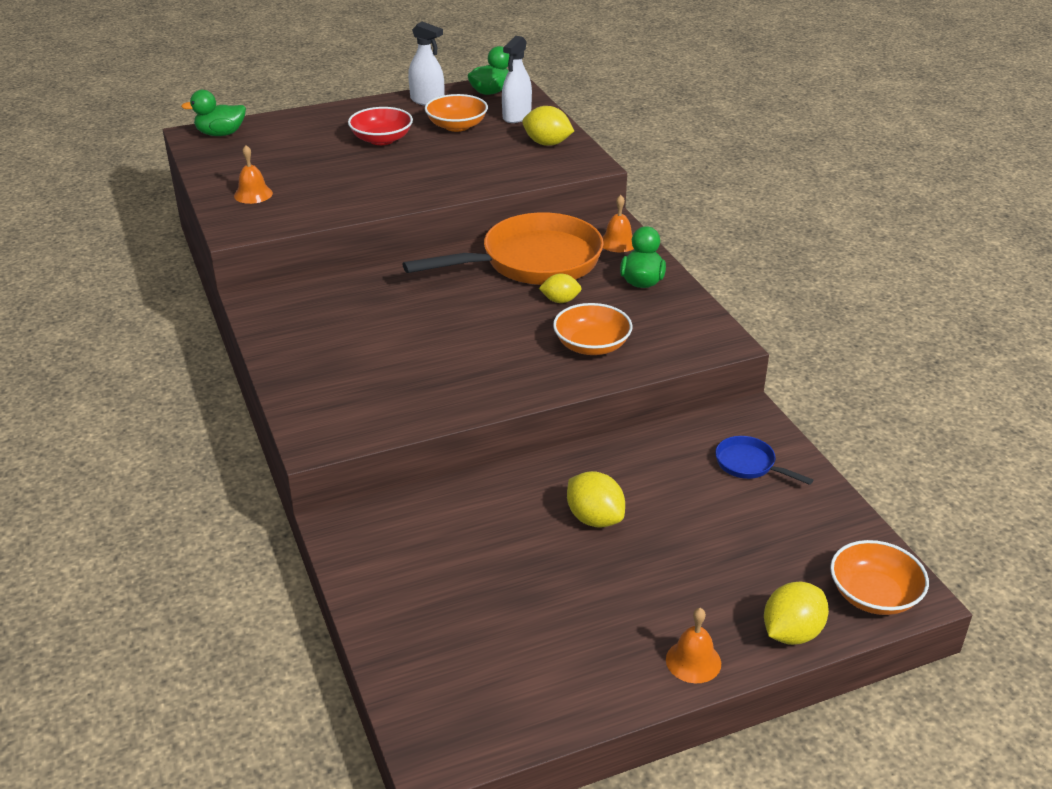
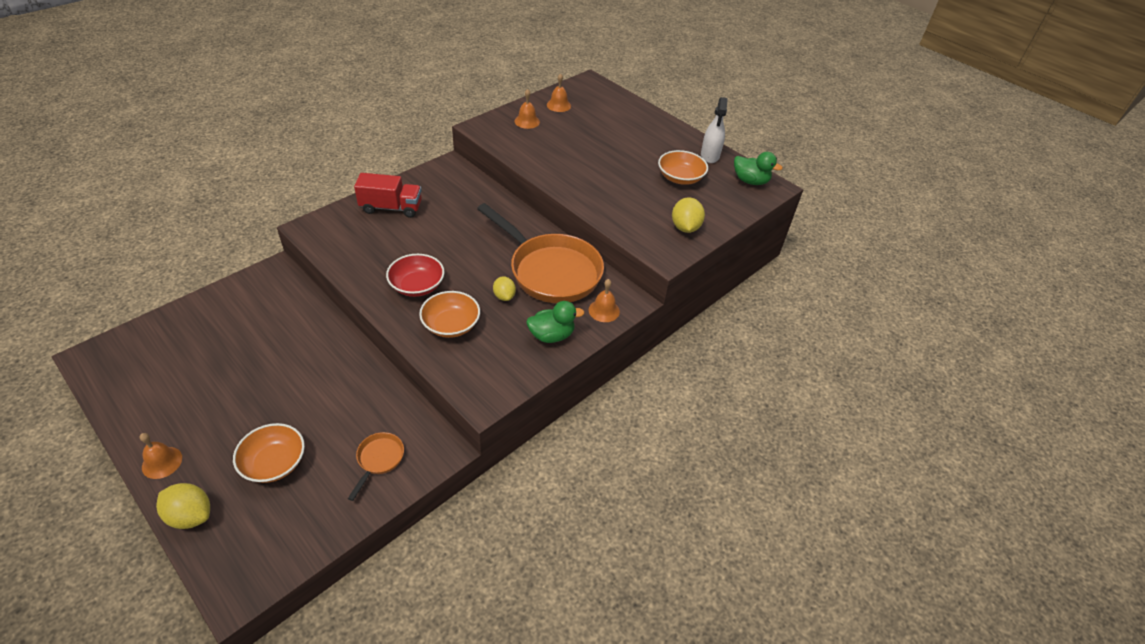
camera: 65 degrees right, 10 degrees up
(221, 134) = (596, 89): green duck -> none
(234, 166) = (558, 105): none -> orange bell
(320, 360) = (391, 208): none -> red truck
(381, 139) = (634, 150): red bowl -> red bowl (417, 286)
(516, 116) = (719, 202): white spray bottle -> none
(594, 518) = (299, 382): yellow lemon -> none
(749, 464) = (379, 460): blue pan -> orange pan
(874, 595) = (234, 565): orange bowl -> orange bowl (274, 463)

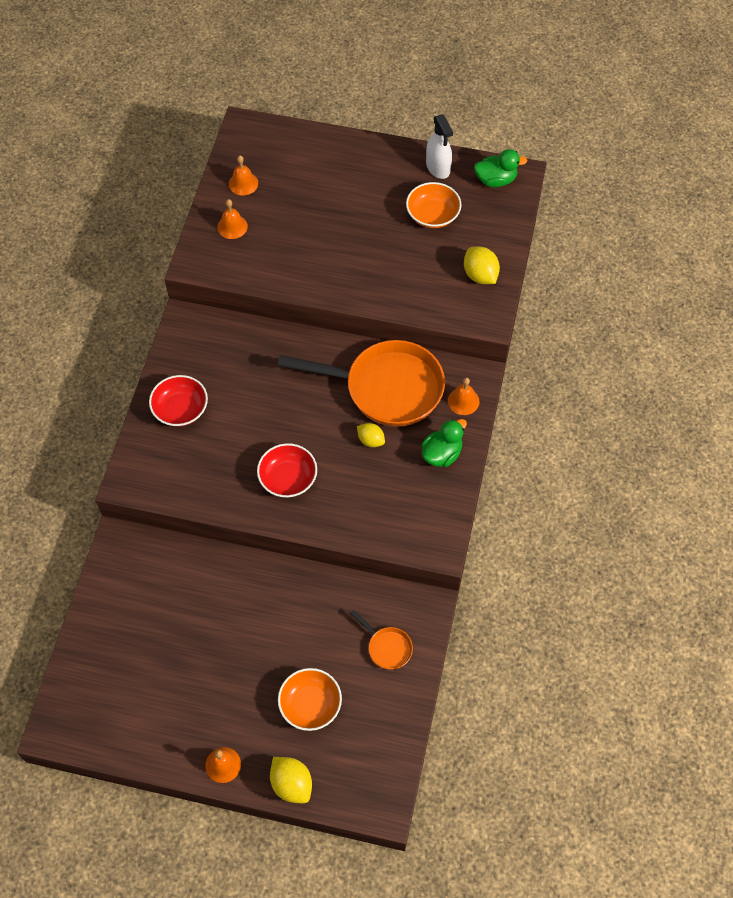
camera: 30 degrees left, 15 degrees up
(190, 516) = (291, 784): yellow lemon -> yellow lemon turned 60 degrees clockwise
(379, 460) = (387, 647): orange pan -> orange pan turned 150 degrees clockwise
(391, 208) = (180, 409): red truck -> red bowl
(451, 325) = (353, 498): orange bowl -> none

